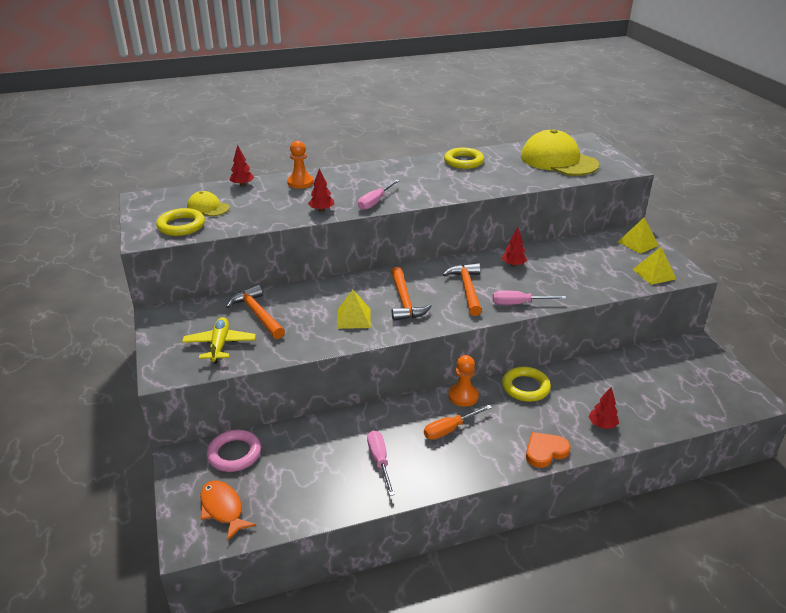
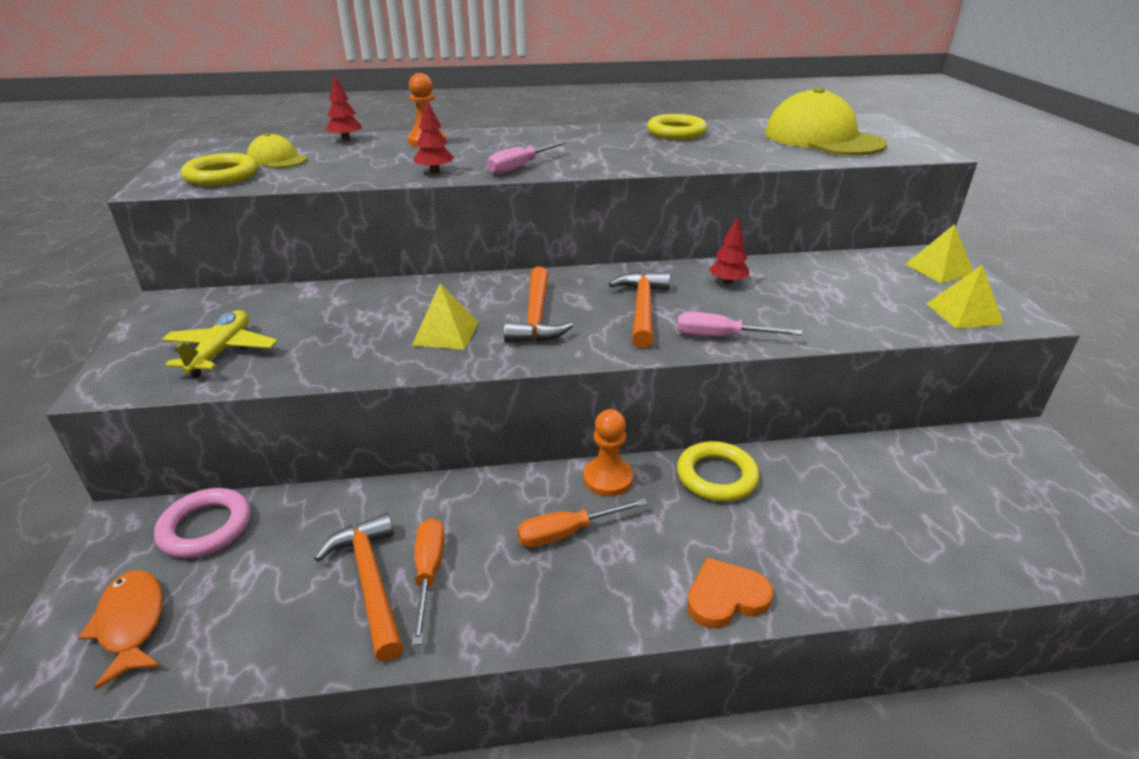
camera: 10 degrees right, 0 degrees up
(257, 314) = (305, 315): orange hammer -> orange hammer (370, 582)
(379, 461) = (428, 573): pink screwdriver -> orange screwdriver
(602, 425) = (841, 560): red tree -> none

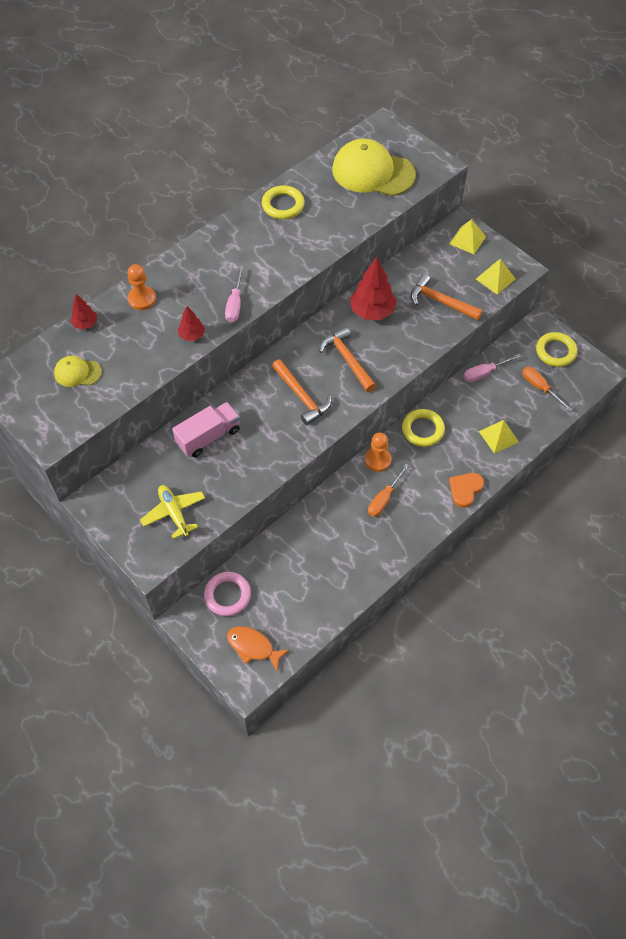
camera: 35 degrees left, 25 degrees up
(222, 176) = (72, 409): yellow ring -> yellow ring (555, 351)
(370, 582) = (327, 571): orange hammer -> orange hammer (441, 302)
(372, 305) = (208, 437): none -> pink truck
(428, 573) = (346, 552): orange screwdriver -> orange screwdriver (540, 388)
(445, 333) = (269, 435): yellow pyramid -> yellow pyramid (498, 436)
(721, 337) = (400, 361): pink screwdriver -> pink screwdriver (484, 373)
(727, 282) = (372, 311): red tree -> red tree, size x1.87

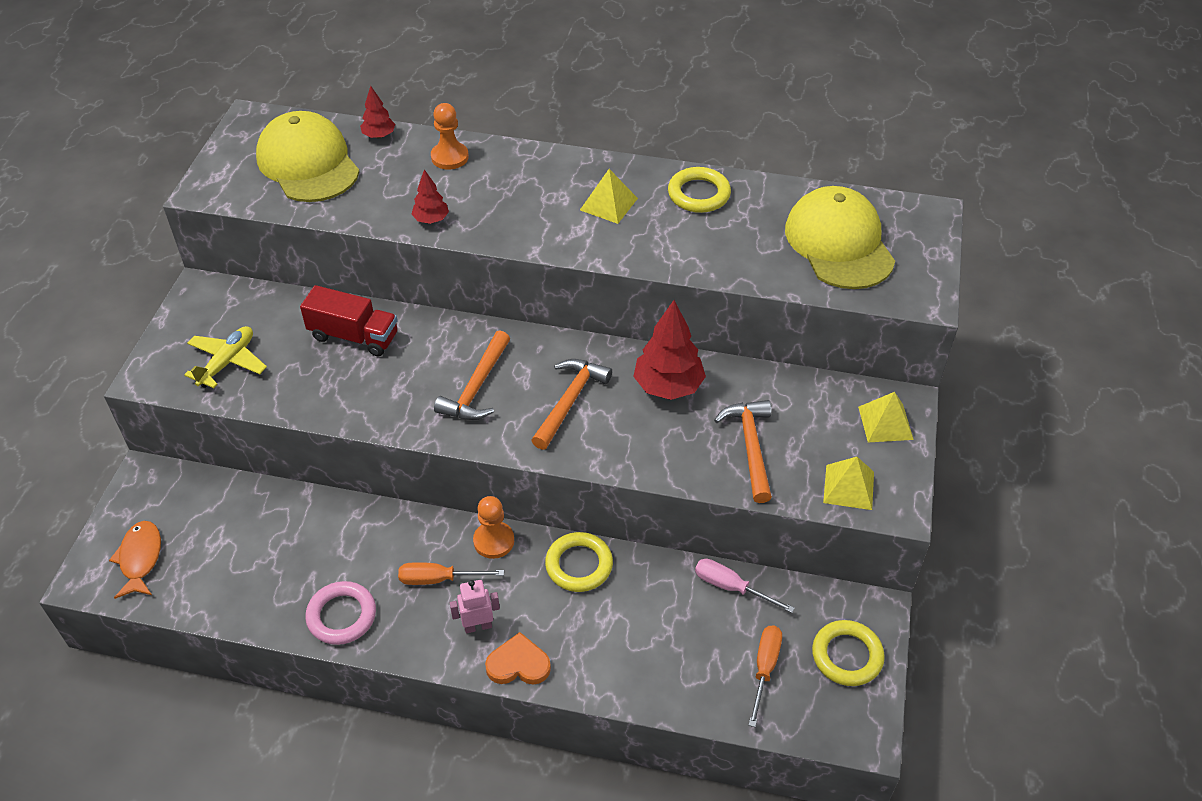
camera: 55 degrees right, 10 degrees down
(77, 373) = (308, 163): yellow cap -> yellow cap, size x2.03
(208, 437) = (354, 336): pink truck -> red truck
(227, 595) = (198, 496): pink ring -> pink ring (342, 616)
(235, 304) = (508, 230): pink screwdriver -> none
(428, 496) = (478, 626): none -> pink robot
(498, 436) = (638, 659): yellow pyramid -> yellow pyramid (608, 204)

